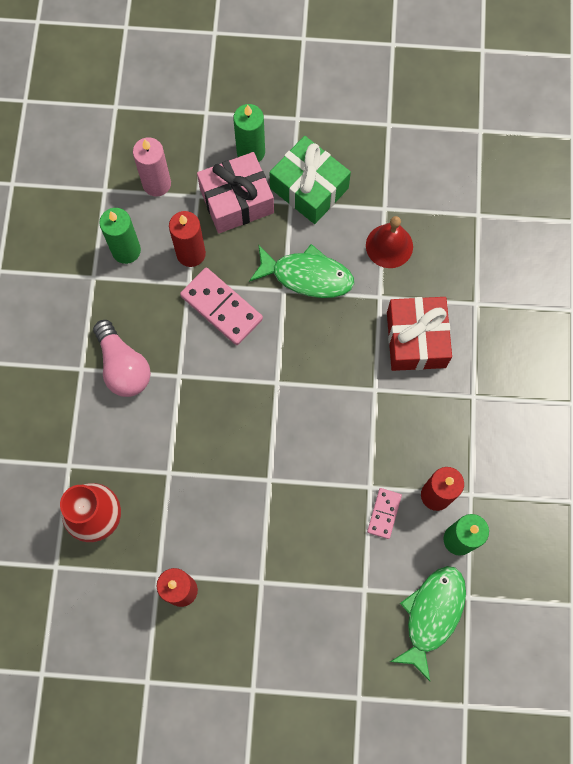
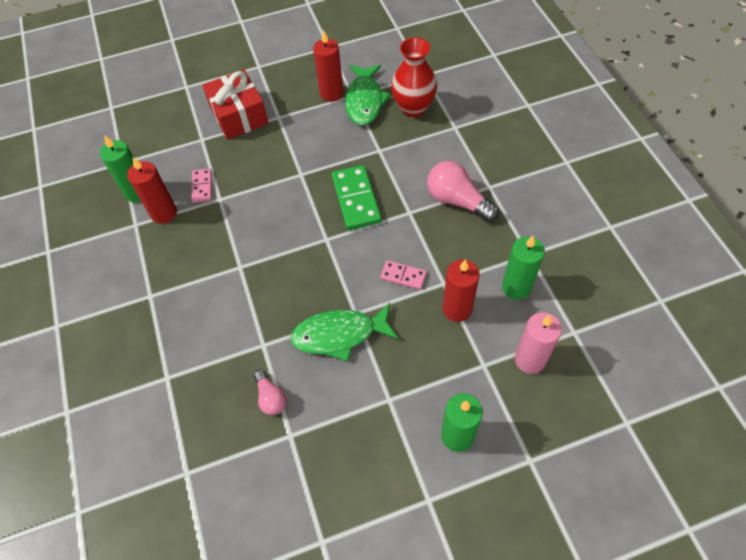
camera: 160 degrees right, 15 degrees down
(221, 307) = (403, 276): pink domino -> pink domino, size x0.56
(225, 417) = (356, 199): none -> green domino
(236, 201) = (443, 377): pink gift -> none
(309, 188) = (377, 422): green gift -> none
(389, 246) = (271, 397): red bell -> pink light bulb
(416, 339) = (216, 321): red gift -> red gift (239, 115)
(432, 615) = (147, 143): green fish -> green fish (365, 101)

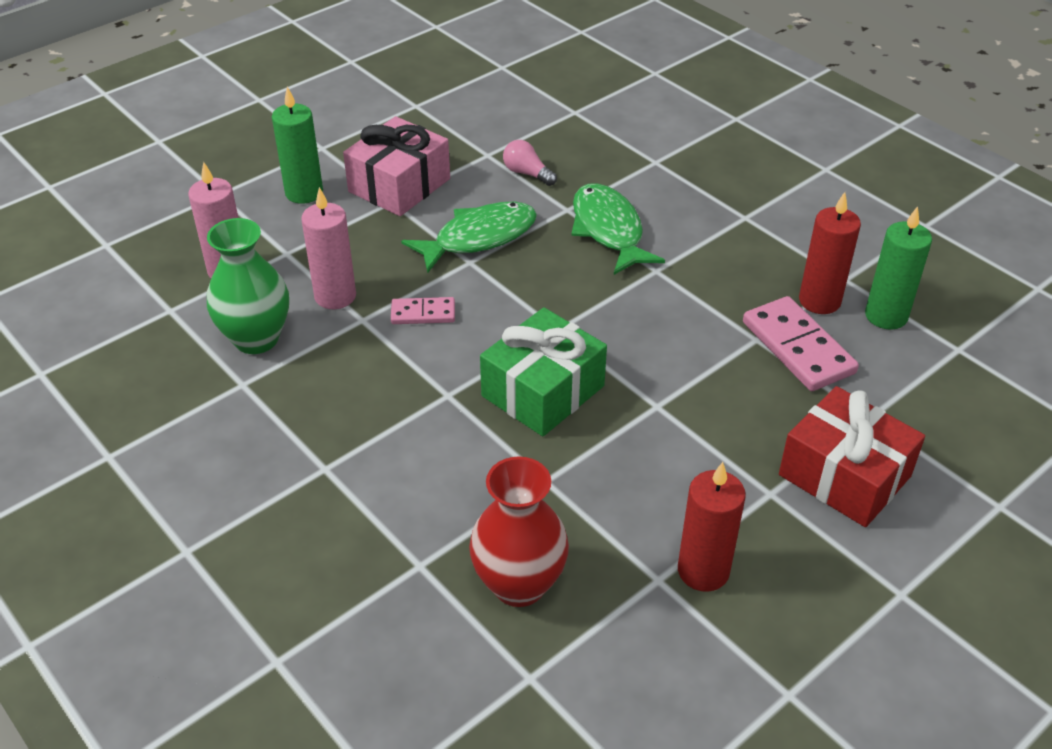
camera: 155 degrees right, 15 degrees down
(202, 187) = (798, 347): pink domino -> pink domino, size x1.78
(356, 199) = (543, 391): green domino -> green gift
(365, 101) = (626, 573): green fish -> green fish (608, 230)
(377, 418) = (399, 185): none -> pink gift
(457, 201) = (374, 431): pink light bulb -> none
(457, 309) = (335, 296): red candle -> pink candle
(516, 287) = (256, 339): green candle -> green vase

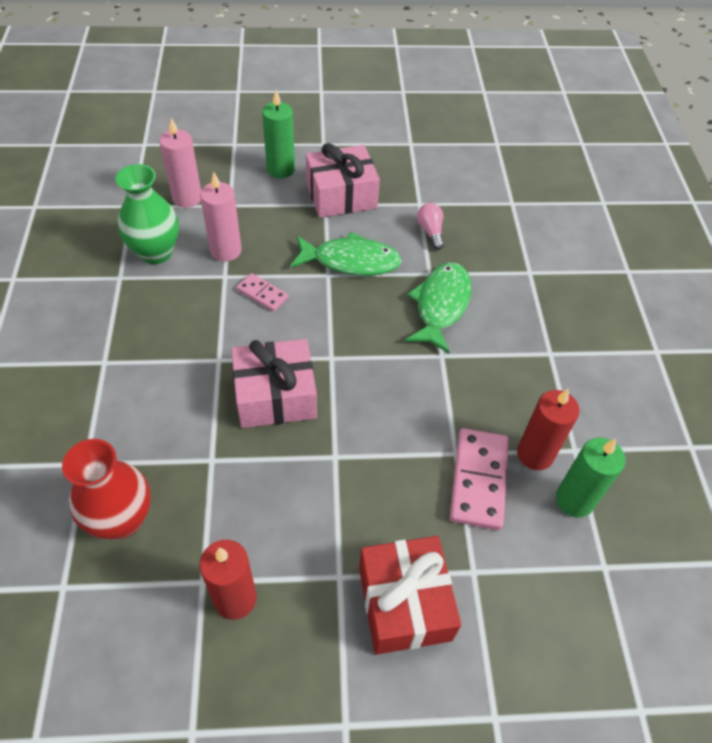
camera: 35 degrees right, 10 degrees up
(543, 391) = (275, 396): green gift -> pink gift

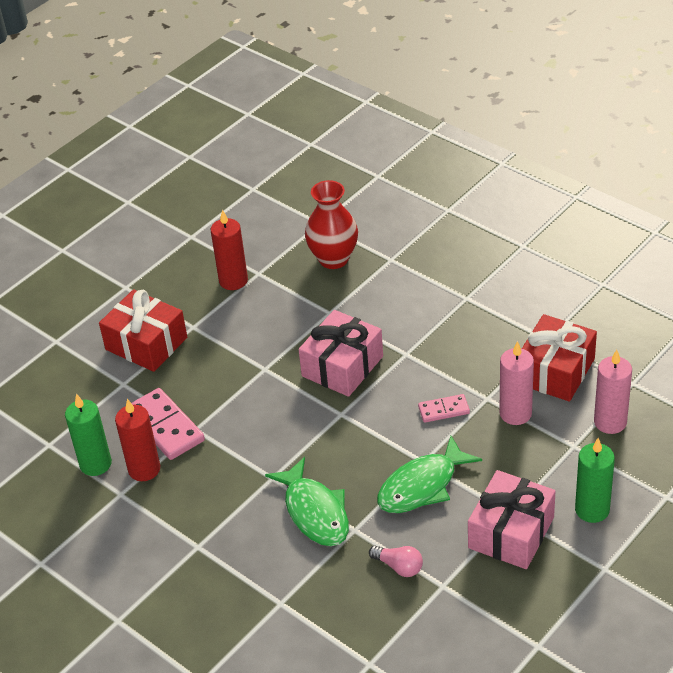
camera: 140 degrees right, 10 degrees down
(156, 252) = (555, 371): green vase -> red gift

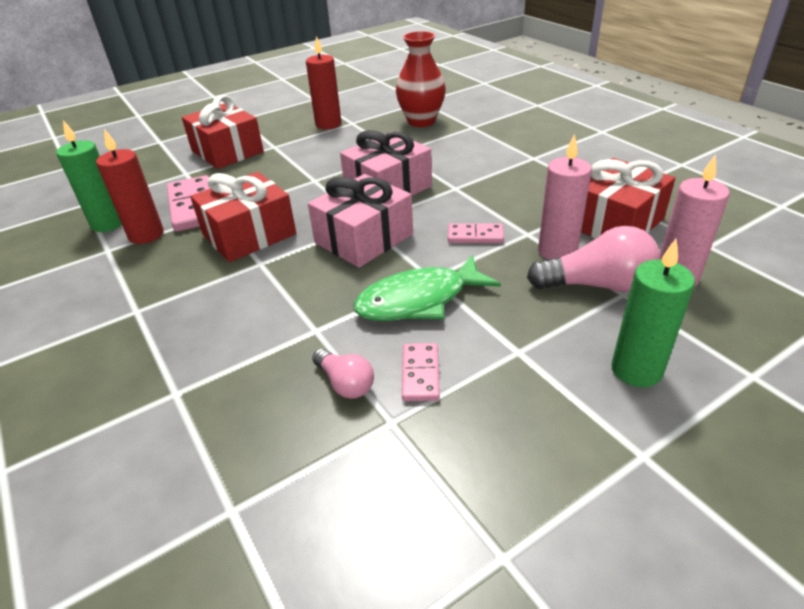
camera: 15 degrees right, 5 degrees down
(242, 449) = (249, 234): none -> red gift
(315, 512) = (282, 302): green fish -> none
(448, 547) = (420, 374): none -> pink domino
(511, 532) = (512, 374): pink gift -> pink gift (364, 238)
(553, 441) = (597, 285): none -> pink light bulb

